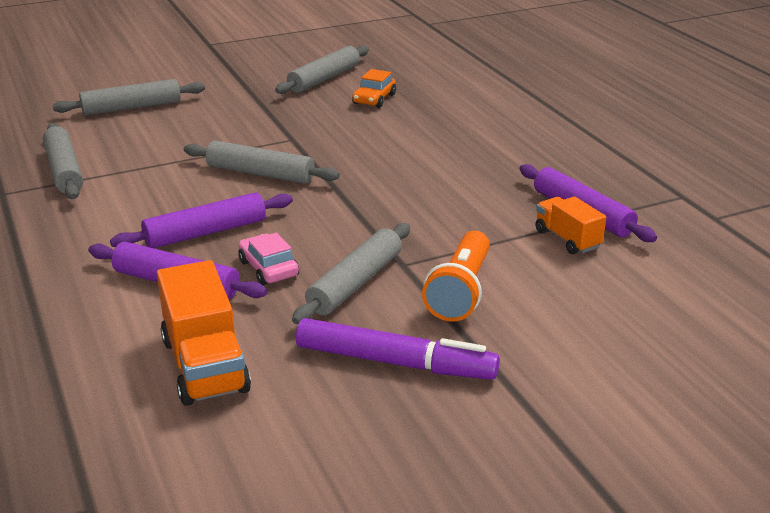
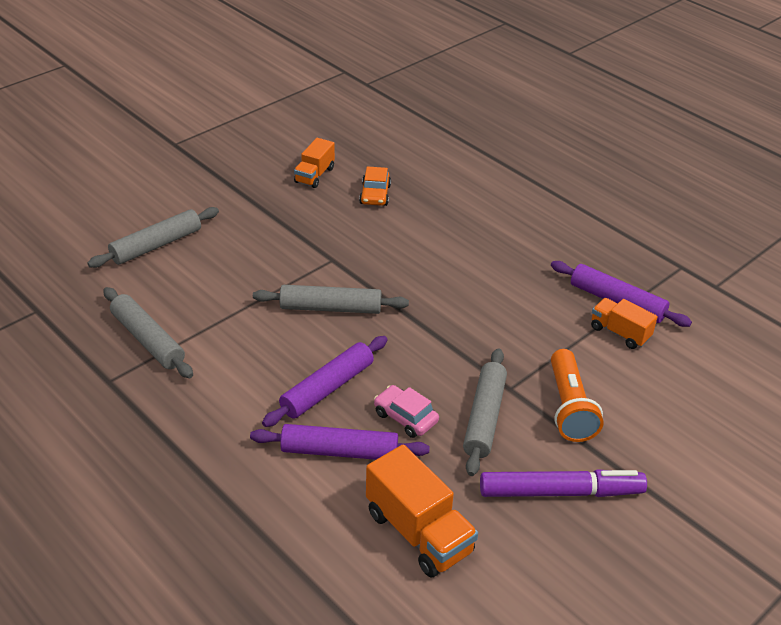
camera: 20 degrees left, 10 degrees up
(324, 79) = (314, 175): grey rolling pin -> orange truck

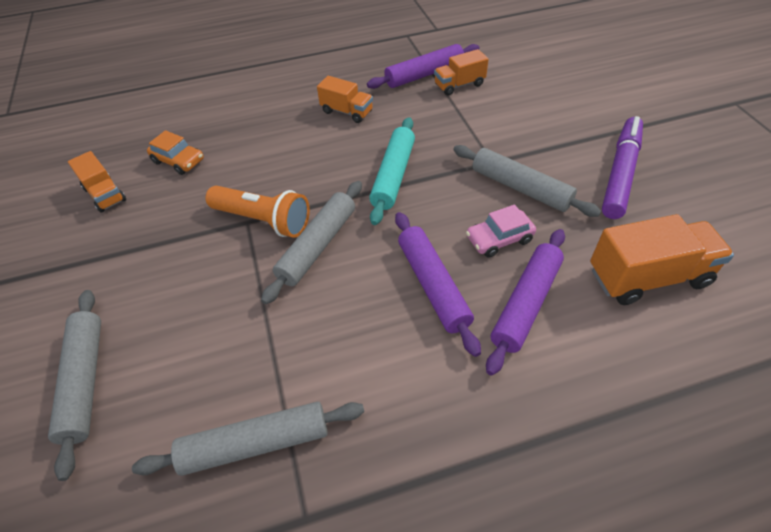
camera: 60 degrees left, 10 degrees up
(443, 326) = (393, 175): none -> turquoise rolling pin
(511, 267) = (347, 112): none -> orange truck
(569, 408) = (529, 137): orange flashlight -> orange flashlight (263, 220)

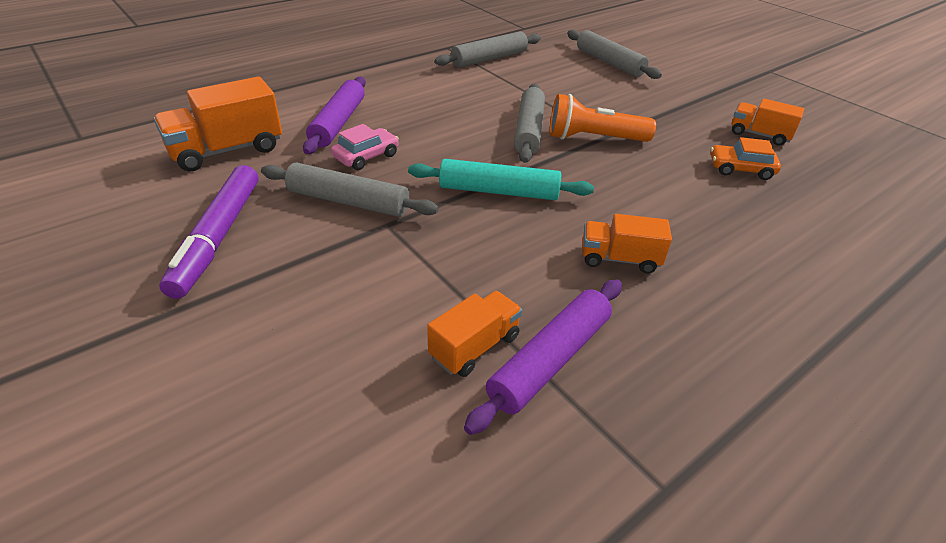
camera: 155 degrees right, 10 degrees down
(393, 175) = (499, 191): turquoise rolling pin -> turquoise rolling pin turned 75 degrees counterclockwise
(433, 285) = (417, 122): purple rolling pin -> none

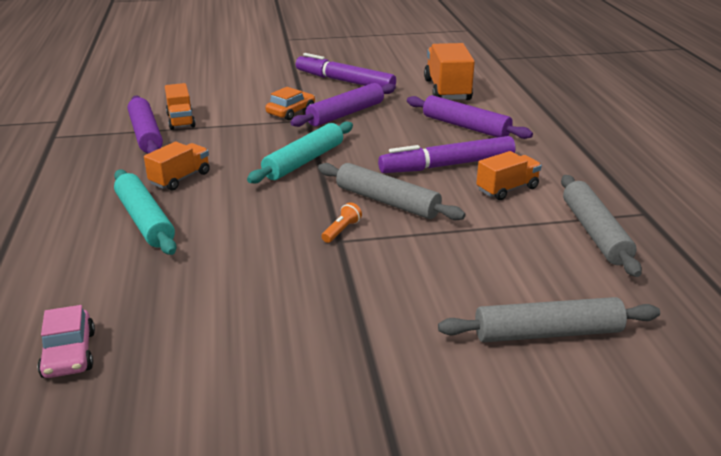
camera: 120 degrees right, 10 degrees down
(348, 201) = (345, 114): grey rolling pin -> purple rolling pin
(366, 156) = (400, 127): pink car -> pink car (69, 354)
(436, 118) = (447, 165): none -> purple marker
(593, 138) = (341, 230): orange flashlight -> orange flashlight, size x0.45
(709, 242) = (145, 220): none -> turquoise rolling pin
(740, 169) = (200, 295): orange car -> orange car (291, 112)
(759, 135) = (239, 358): orange truck -> orange truck (507, 189)

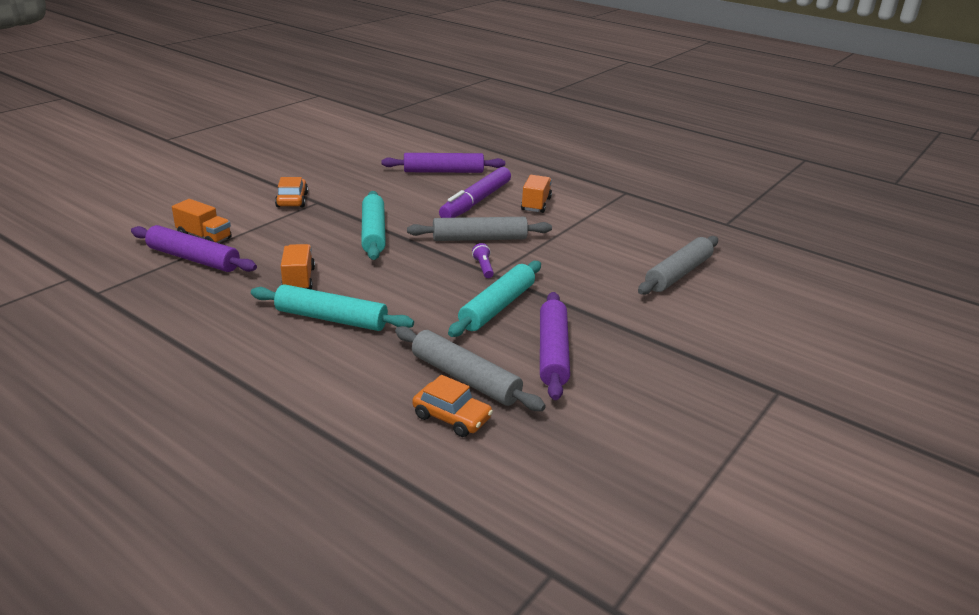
camera: 45 degrees left, 0 degrees up
(69, 354) = (452, 417): pink car -> orange car
(286, 274) = (497, 307): none -> turquoise rolling pin
(341, 230) = (483, 267): orange flashlight -> purple flashlight
(344, 81) = (291, 163): purple marker -> none
(345, 114) = (340, 188): purple rolling pin -> purple rolling pin (552, 352)
(447, 90) = (385, 148): orange truck -> none
(595, 233) = (619, 212): grey rolling pin -> grey rolling pin (465, 378)

